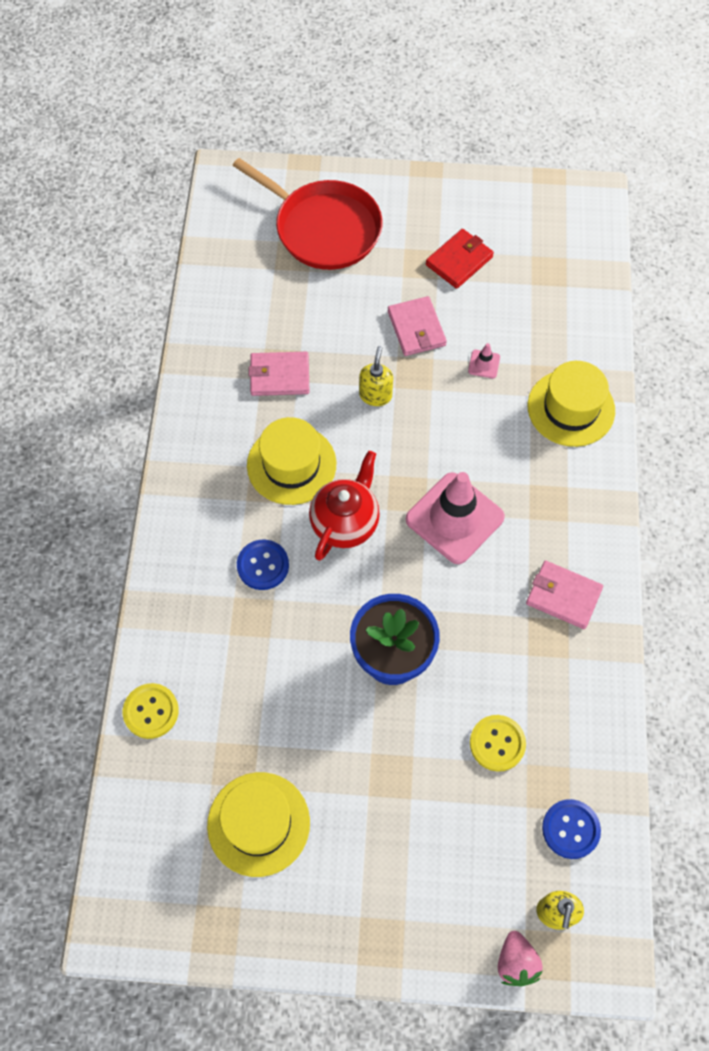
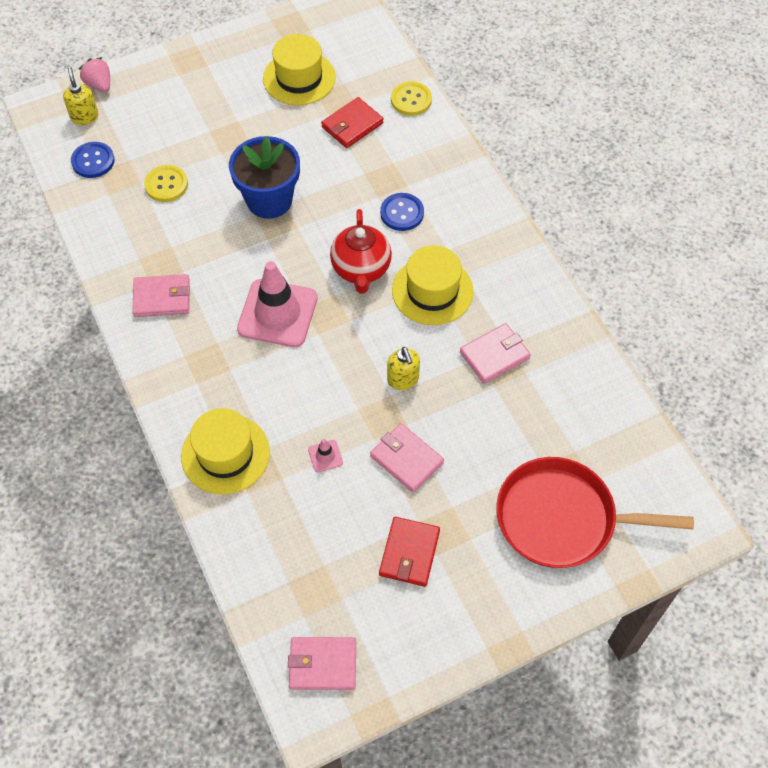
camera: 150 degrees right, 5 degrees down
(241, 712) = (352, 125): none -> red wallet
(569, 221) = (323, 664): none -> pink wallet

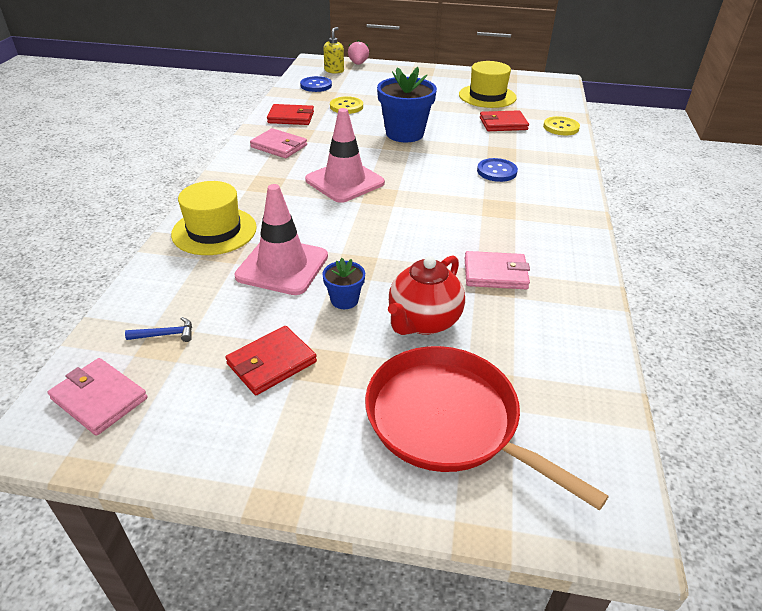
camera: 35 degrees right, 20 degrees down
(125, 240) = (291, 117): none -> red wallet
(307, 583) = (165, 334): none -> blue hammer
(325, 456) = (282, 266): pink traffic cone -> pink traffic cone, size x2.48
(361, 269) = (432, 185): red teapot -> red teapot (423, 321)
(403, 379) = (398, 253): yellow soap dispenser -> none
(406, 459) = (344, 300): pink wallet -> blue flower pot
(432, 291) = (478, 217): yellow hat -> none

